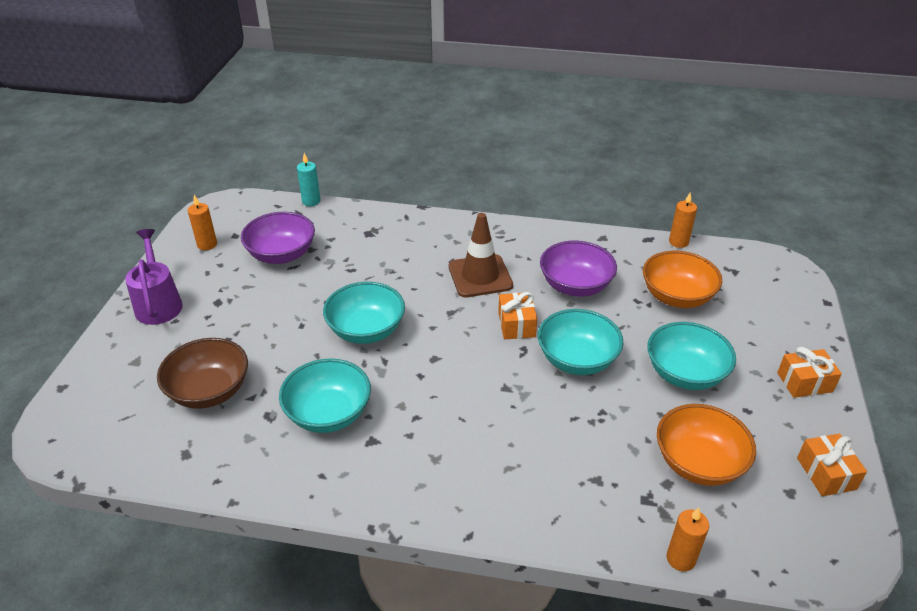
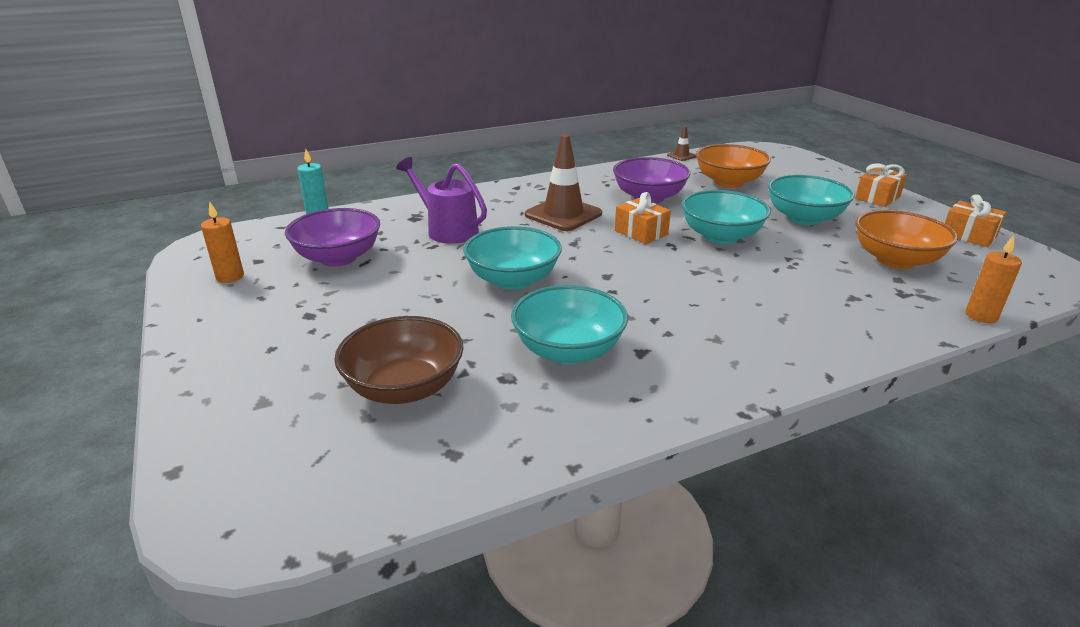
camera: 35 degrees left, 10 degrees down
(158, 303) = (227, 342): purple watering can -> purple watering can (447, 230)
(678, 242) = (681, 156): orange candle -> brown traffic cone

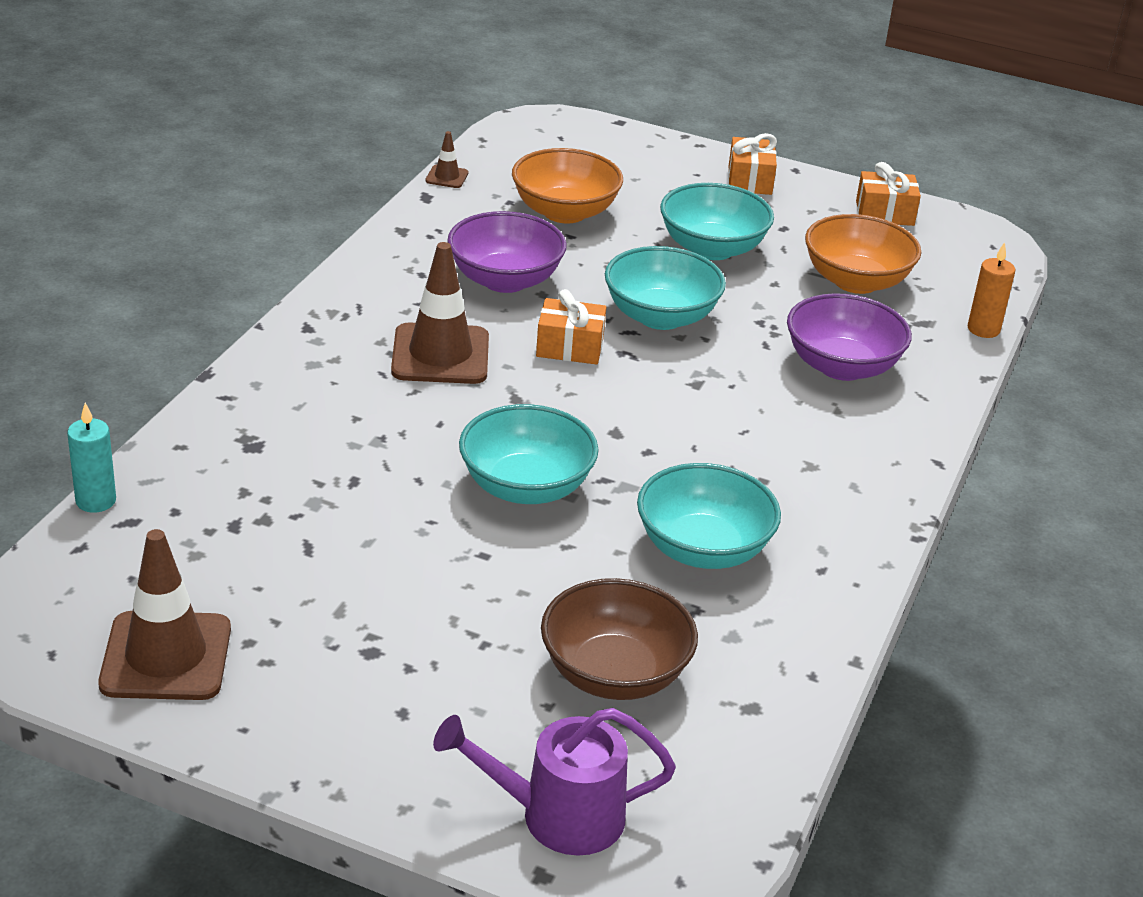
camera: 45 degrees left, 5 degrees up
(230, 277) = (166, 657): orange candle -> brown traffic cone
(338, 258) = (261, 557): purple bowl -> purple bowl (841, 366)
(447, 230) = (331, 446): purple watering can -> purple watering can (557, 816)

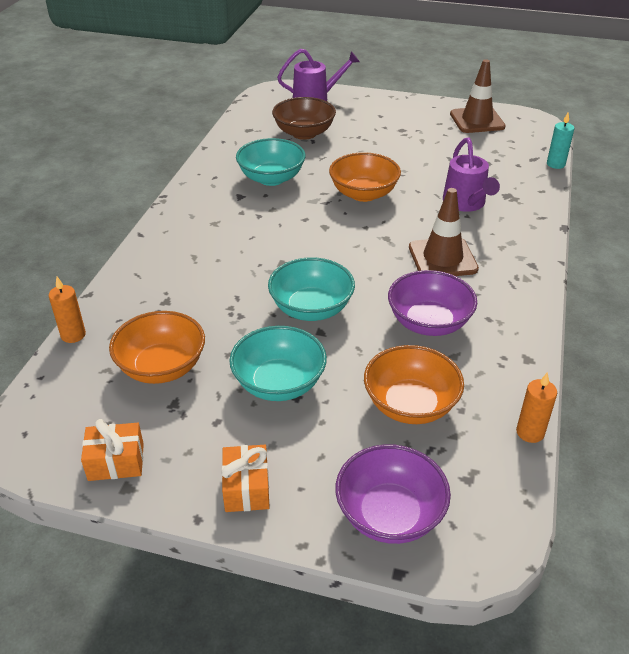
camera: 175 degrees right, 5 degrees up
(342, 440) = (466, 203): none -> purple watering can
(447, 177) = (530, 432): brown traffic cone -> orange candle
(526, 487) = (363, 194): turquoise bowl -> orange bowl
(570, 347) = (366, 275): orange gift -> none
(841, 366) = (186, 288): purple bowl -> purple bowl (389, 514)

